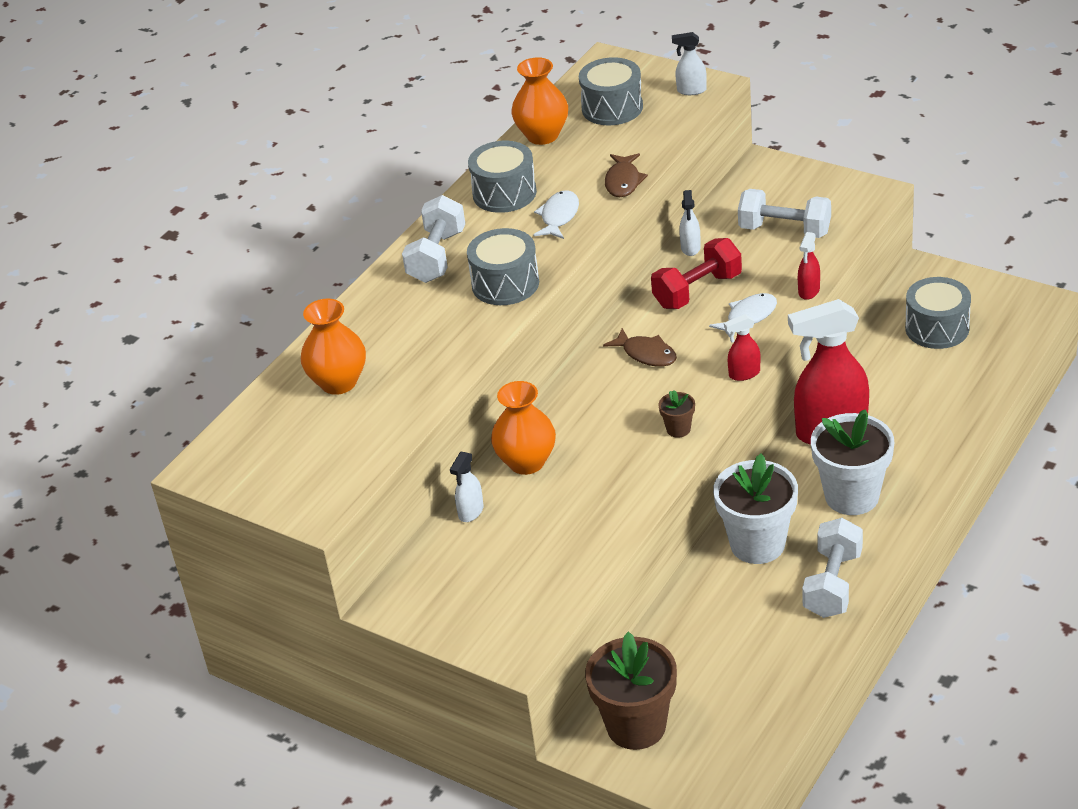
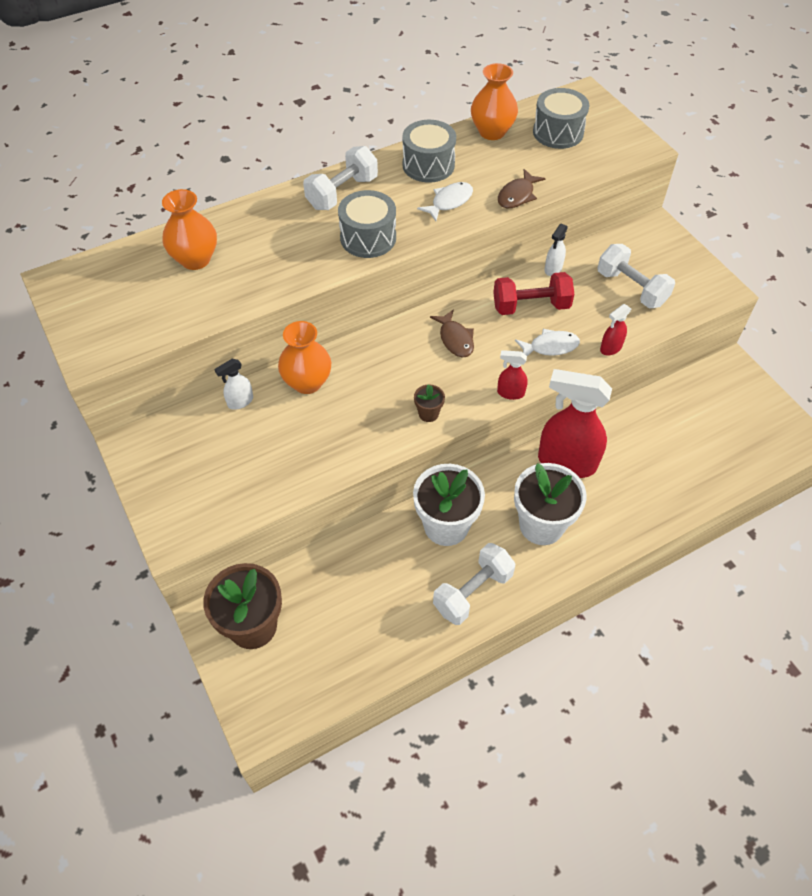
camera: 25 degrees right, 15 degrees up
(691, 90) = (626, 144): white spray bottle -> none
(937, 328) = (707, 419): grey drum -> none

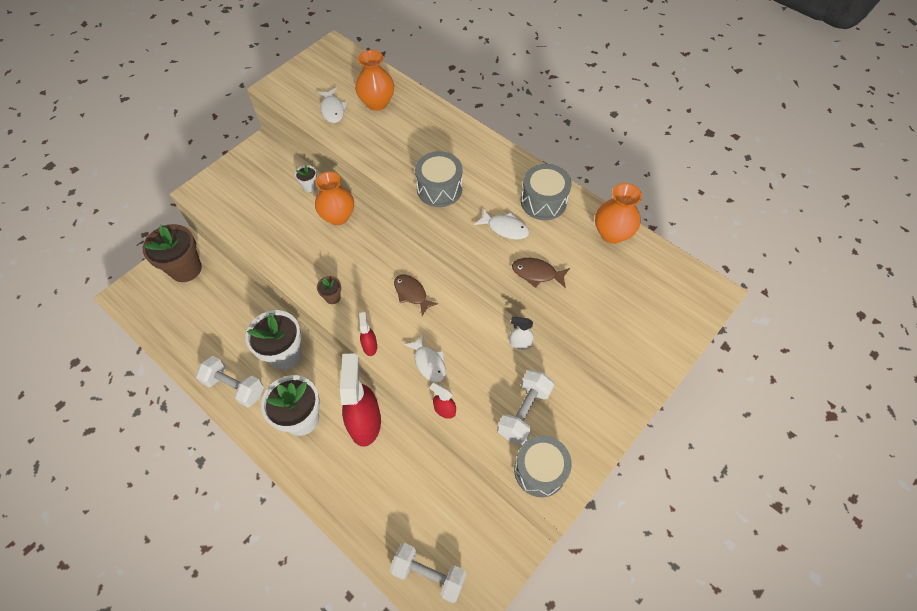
camera: 70 degrees right, 5 degrees up
(178, 304) = (332, 110): none -> white fish
(240, 402) = (309, 186): white spray bottle -> white flower pot
(342, 193) = (482, 158): white dumbbell -> white dumbbell (429, 574)
(455, 339) = (412, 293): brown fish -> brown fish turned 90 degrees clockwise
(531, 306) = (468, 337): red dumbbell -> none
(558, 132) = (641, 284): grey drum -> grey drum (540, 470)

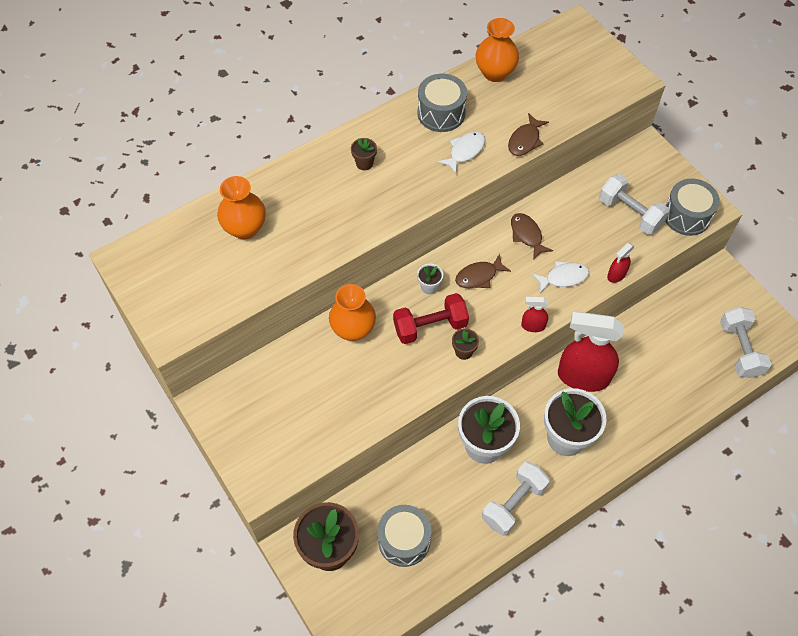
camera: 75 degrees left, 0 degrees up
(309, 186) = (296, 353): white flower pot -> white flower pot (429, 287)
(332, 110) = (238, 275): white fish -> none
(352, 268) = (430, 327): none -> red dumbbell
(429, 574) = (739, 349): white dumbbell -> white dumbbell turned 45 degrees counterclockwise
(439, 189) = (396, 195): grey drum -> grey drum (404, 540)
(466, 160) = (364, 163): none -> brown flower pot
(468, 323) = (527, 235): none -> brown fish
(520, 343) = (558, 198): white spray bottle -> none

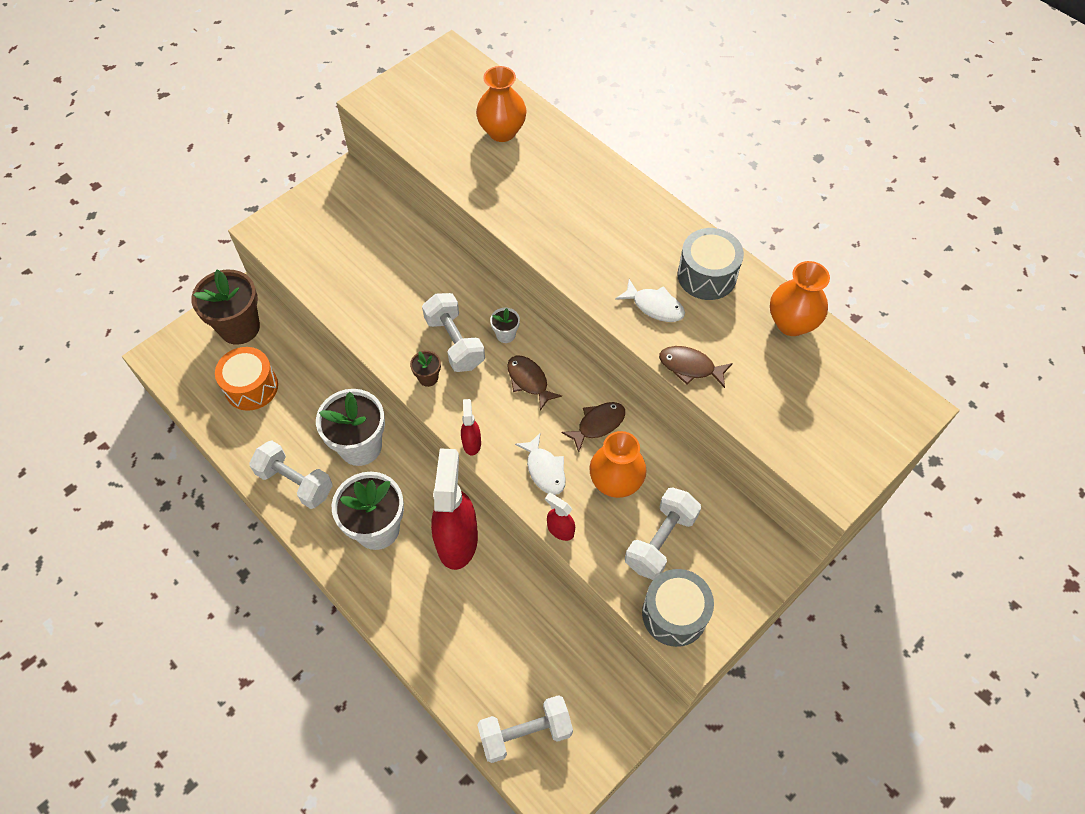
camera: 80 degrees right, 0 degrees up
(353, 329) = (441, 275): orange vase -> orange vase (615, 482)
(364, 163) = (611, 214): brown flower pot -> none
(404, 540) = (251, 387): grey drum -> orange drum
(430, 327) = (454, 342): red dumbbell -> white dumbbell

